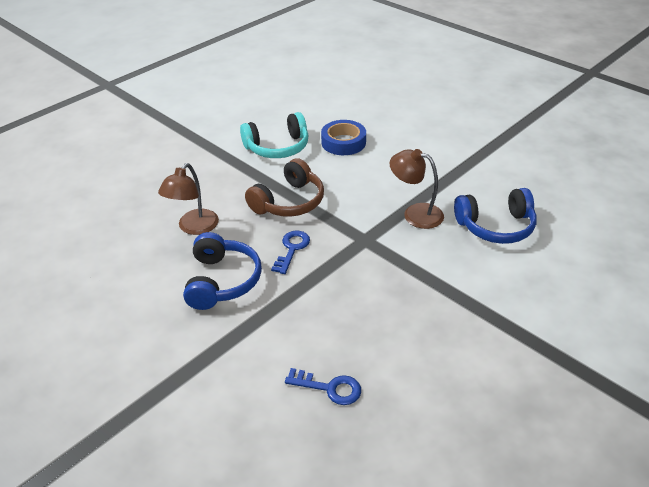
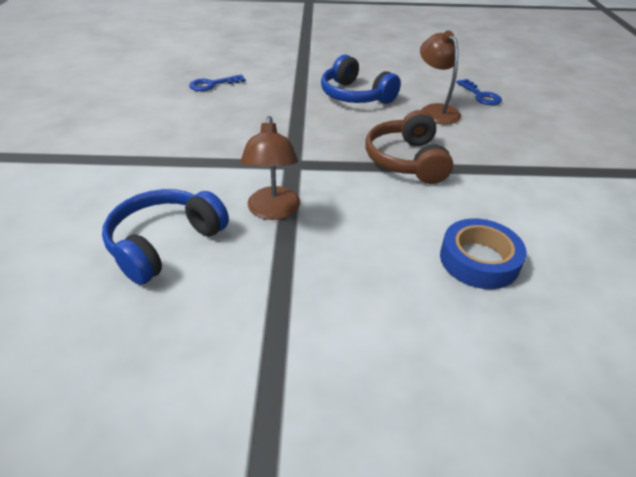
camera: 135 degrees right, 0 degrees up
(278, 147) = (525, 207): turquoise headphones -> none
(292, 249) = (342, 130): blue key -> blue key (480, 95)
(415, 213) = (273, 211): brown lamp -> brown lamp turned 105 degrees clockwise

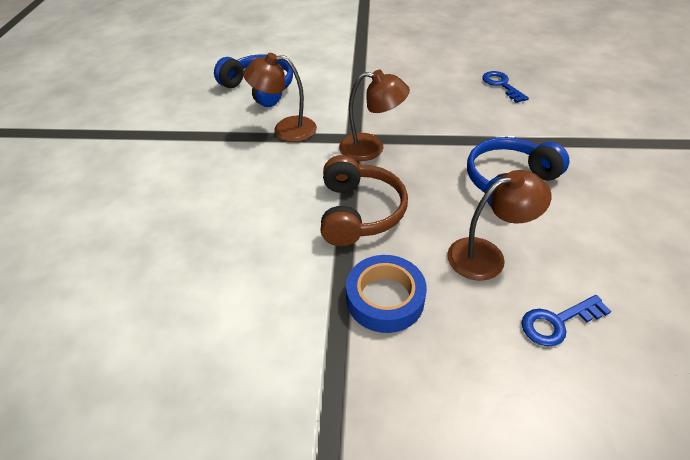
camera: 95 degrees right, 5 degrees up
(311, 153) = (371, 148): none -> brown lamp
(406, 160) = (359, 212): brown headphones -> brown headphones turned 90 degrees clockwise
(479, 260) = (197, 240): blue tape -> blue tape (385, 298)

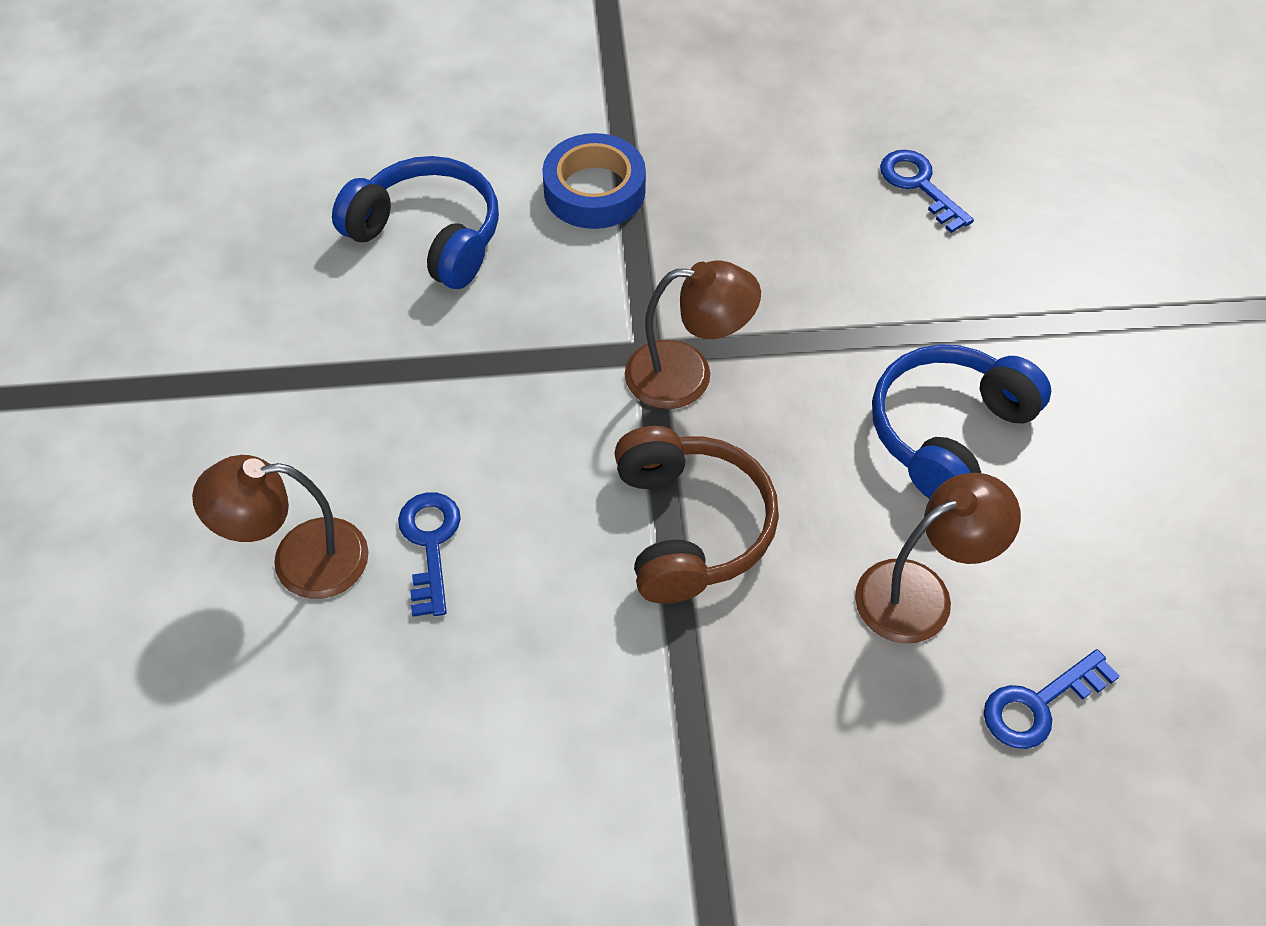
camera: 10 degrees left, 10 degrees up
(218, 207) = (430, 544): none -> blue key
(285, 129) = (510, 343): brown lamp -> brown lamp (300, 561)
(385, 298) = (763, 696): blue tape -> blue tape (594, 190)

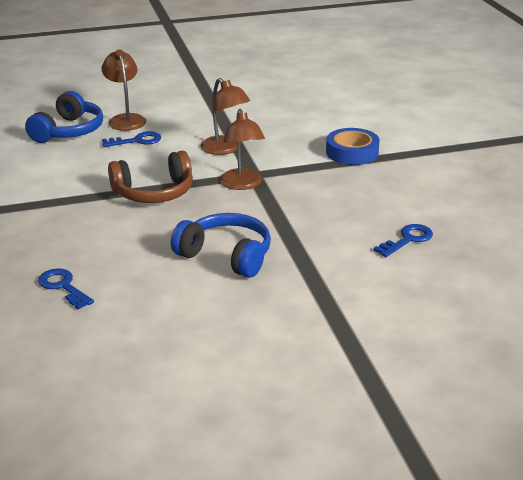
camera: 80 degrees right, 25 degrees down
(428, 236) = (303, 120): blue headphones -> blue headphones (69, 131)
(921, 592) = (125, 252): brown lamp -> brown lamp (225, 149)

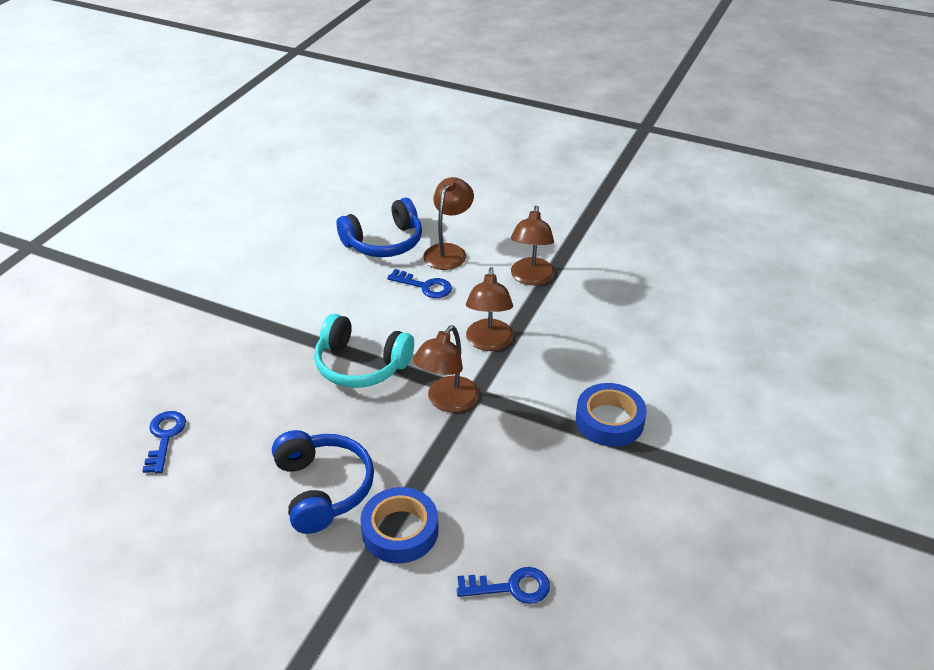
camera: 40 degrees right, 10 degrees up
(154, 193) = (361, 365): brown headphones -> turquoise headphones
(204, 112) = (531, 278): none -> brown lamp
(307, 249) = (400, 531): none -> blue tape

